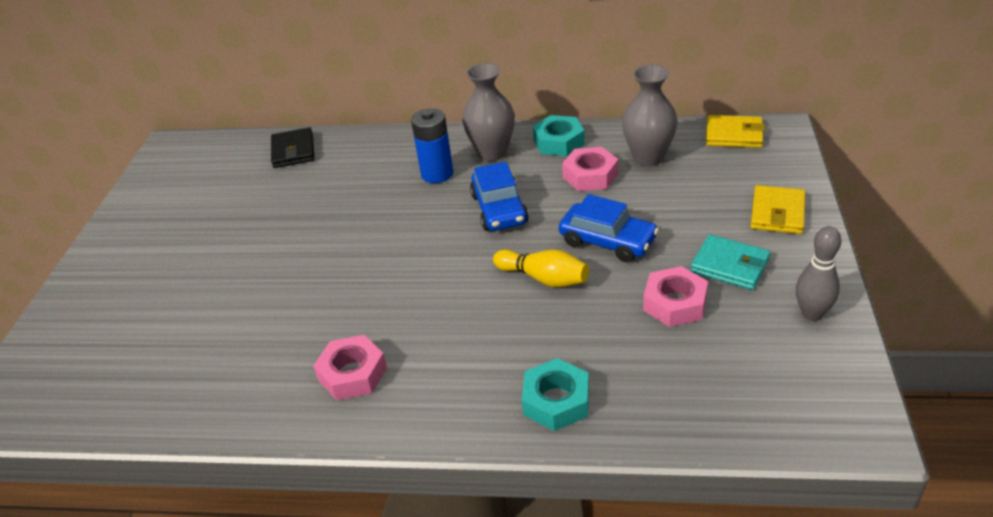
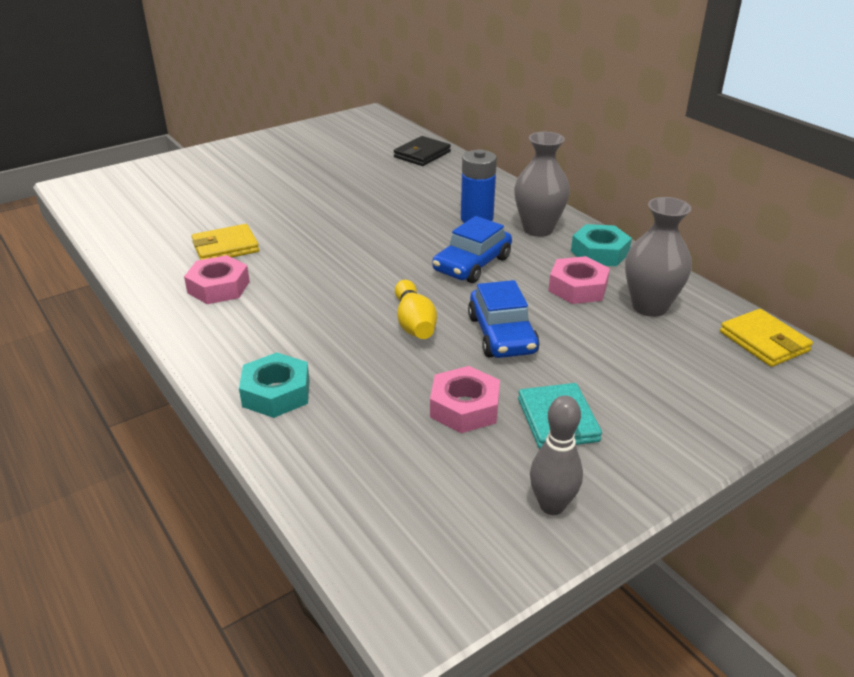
camera: 45 degrees right, 5 degrees down
(777, 213) = (680, 420): yellow wallet -> yellow wallet (225, 247)

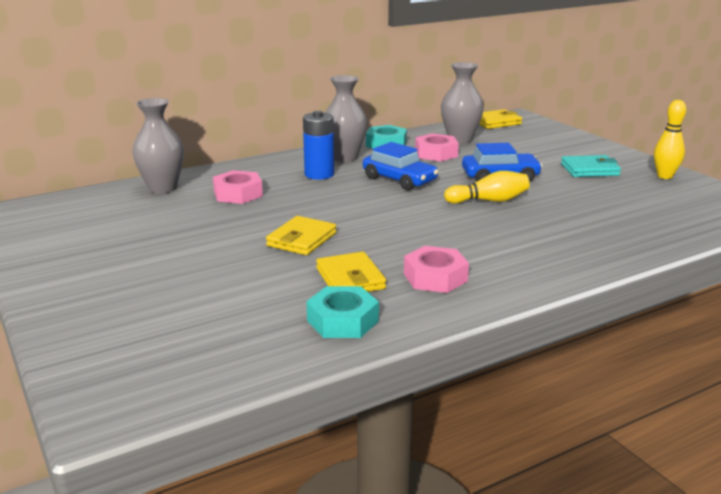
camera: 85 degrees left, 10 degrees down
(276, 393) = (596, 246): turquoise nut -> turquoise nut (342, 321)
(307, 222) = (301, 239): none -> yellow wallet
(422, 154) = (162, 188): black wallet -> grey vase
(464, 407) = (587, 190): pink nut -> pink nut (238, 194)
(552, 505) = (664, 176): grey bowling pin -> yellow bowling pin

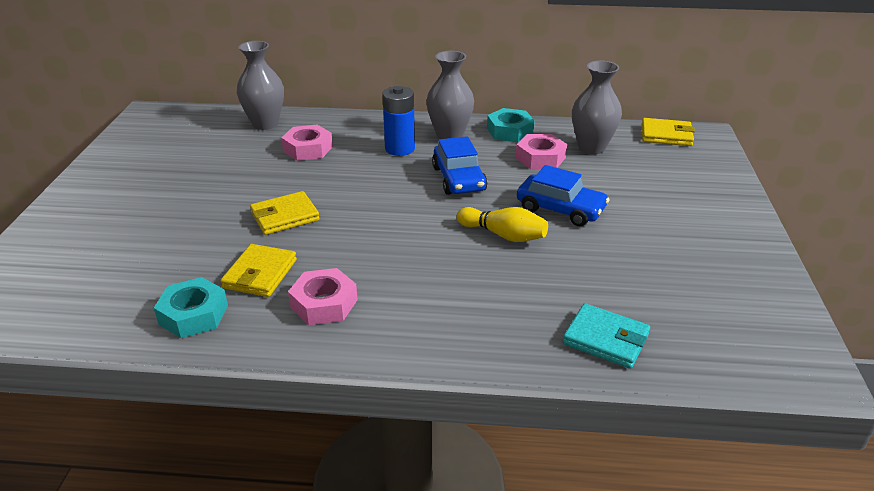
camera: 35 degrees right, 10 degrees up
(589, 170) = (674, 234): turquoise wallet -> turquoise wallet (605, 339)
(664, 176) = (754, 276): yellow bowling pin -> none

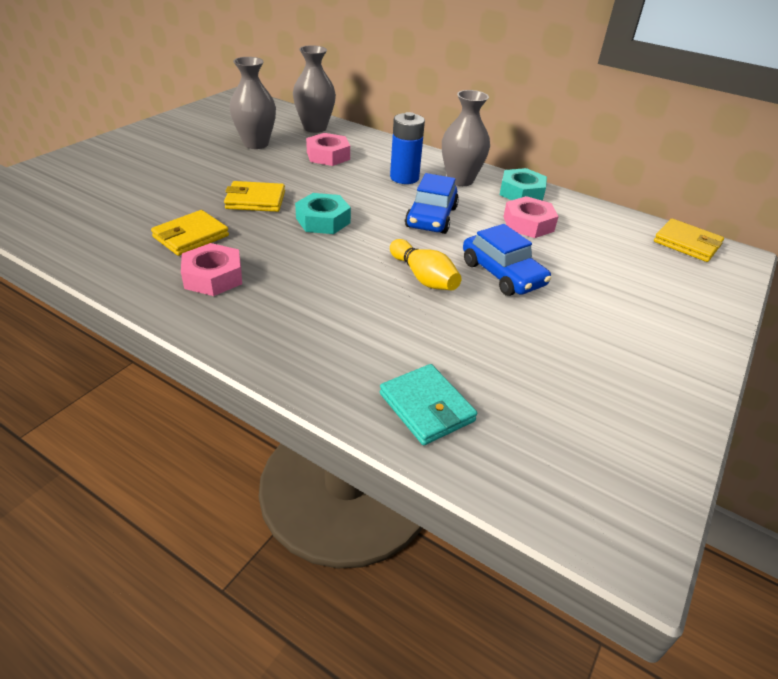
camera: 25 degrees right, 5 degrees up
(193, 315) = (112, 248): turquoise nut -> turquoise nut (323, 220)
(591, 147) = (591, 230): grey vase -> grey vase (256, 144)

